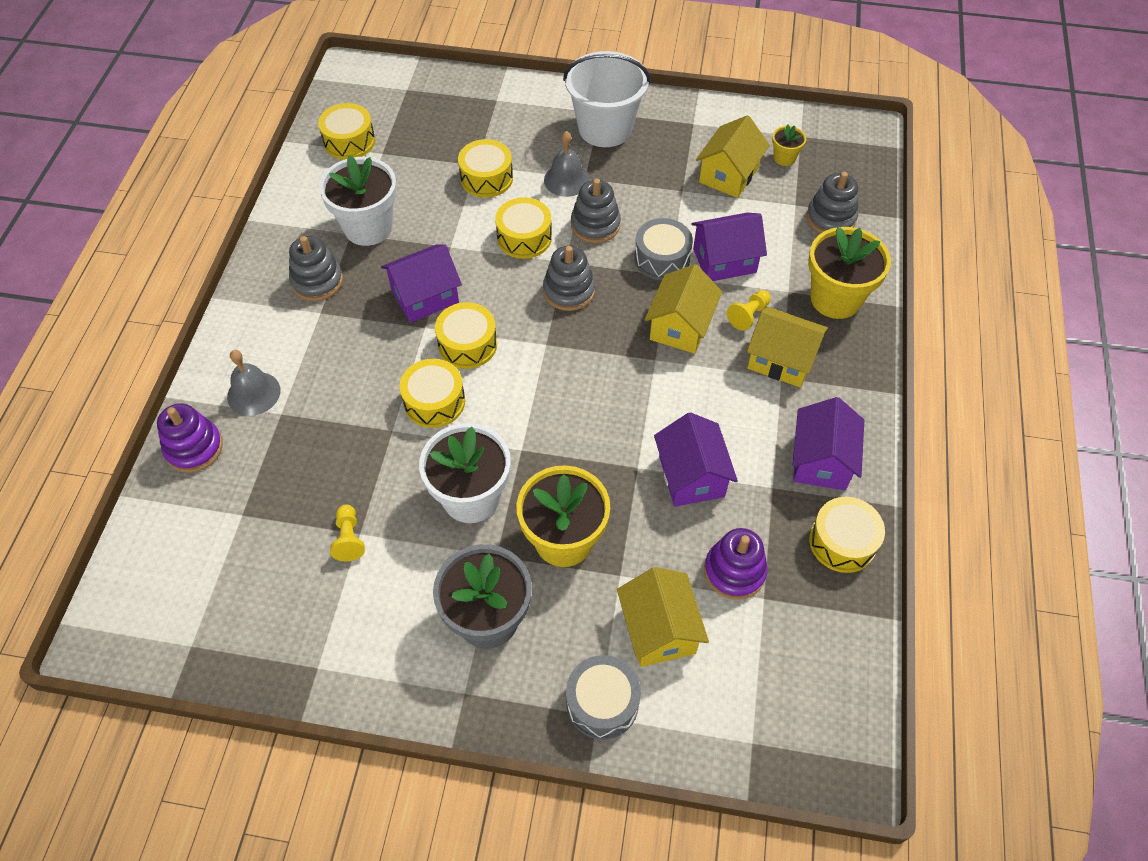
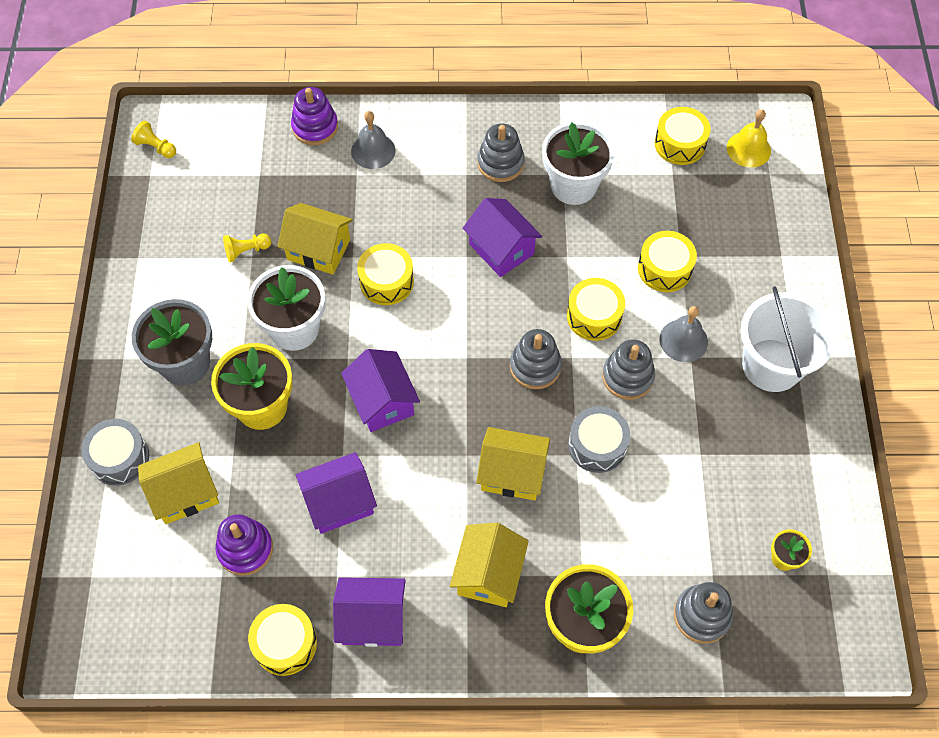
camera: 80 degrees right, 5 degrees up
(374, 97) = (748, 149): none -> yellow bell
(467, 344) = (453, 294): yellow drum -> none
(724, 260) = (610, 507): purple house -> purple house (382, 401)
(729, 175) = (738, 499): yellow house -> yellow house (318, 250)
(748, 315) = (540, 537): yellow pawn -> yellow pawn (156, 147)

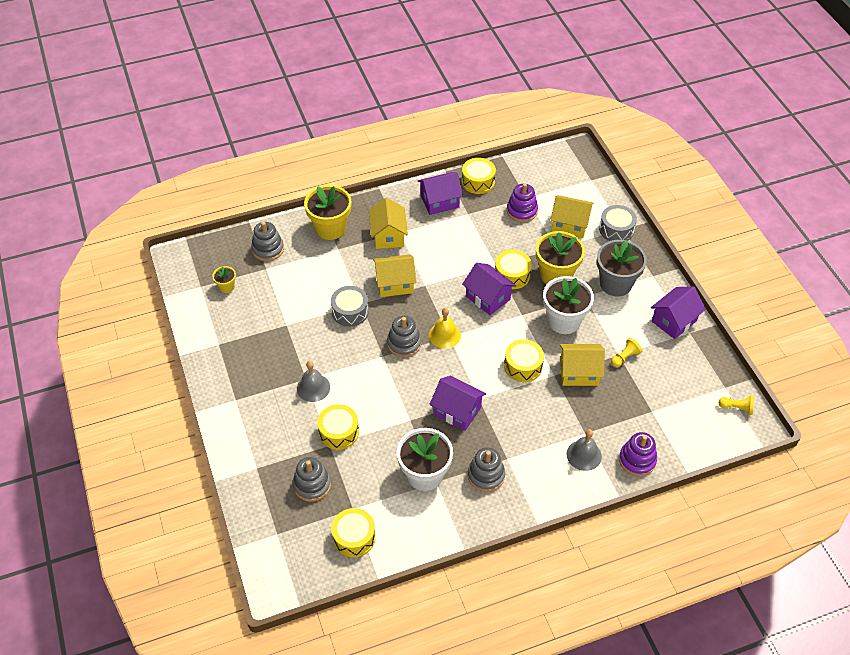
camera: 160 degrees right, 10 degrees down
(185, 493) = (570, 225): yellow house -> yellow house turned 60 degrees clockwise
(339, 502) = (485, 244): purple house -> purple house (674, 321)
(594, 316) = (377, 385): yellow drum -> yellow drum (512, 275)
(627, 377) = (343, 355): grey stacking toy -> grey stacking toy (312, 485)
(748, 149) = (297, 550): yellow bell -> yellow bell (444, 335)
(771, 365) = (251, 389): white bucket -> none

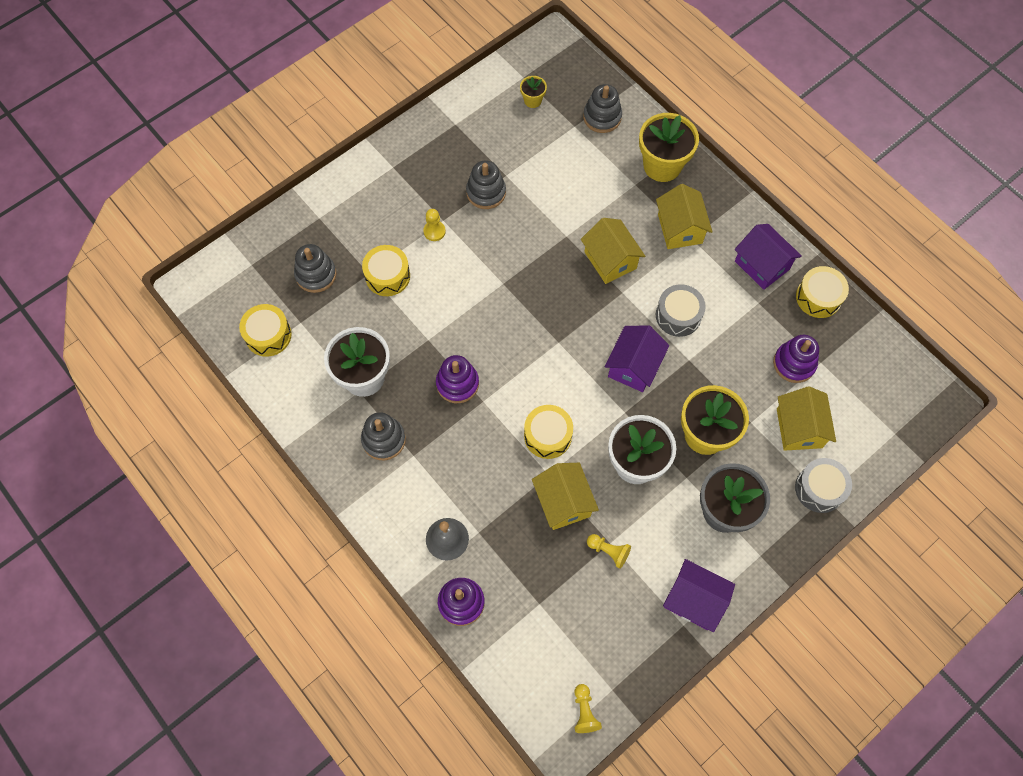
camera: 70 degrees right, 15 degrees up
(313, 387) = (434, 231): grey bell -> yellow pawn
(350, 312) = (550, 229): grey drum -> grey drum (678, 315)
(388, 235) = (680, 228): yellow house -> yellow house turned 75 degrees counterclockwise
(404, 343) = (528, 299): grey stacking toy -> grey stacking toy (486, 192)
(444, 335) = (558, 337): yellow bell -> none
(457, 411) = (457, 384): purple house -> purple stacking toy
(512, 275) = (682, 383): yellow drum -> none

